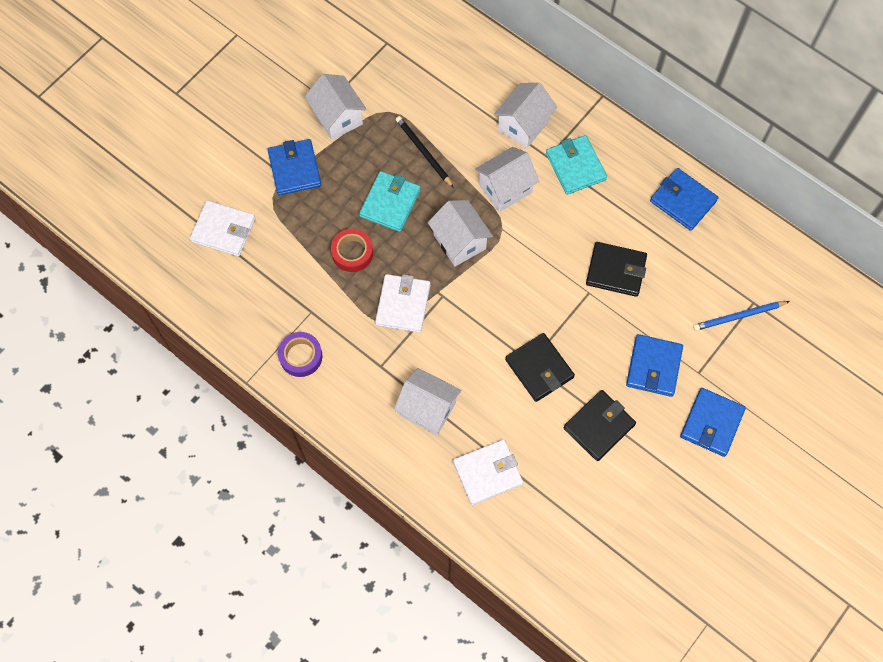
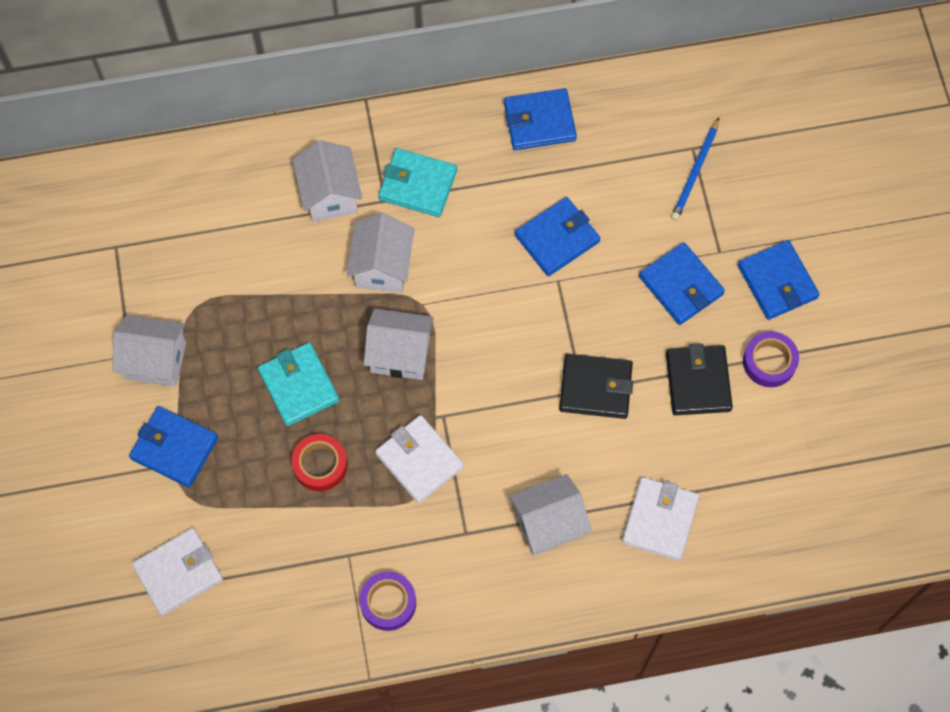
camera: 50 degrees left, 0 degrees up
(424, 152) = (272, 310): black pencil -> none
(616, 271) = (557, 238): black wallet -> blue wallet
(652, 460) = (769, 362): none -> purple tape

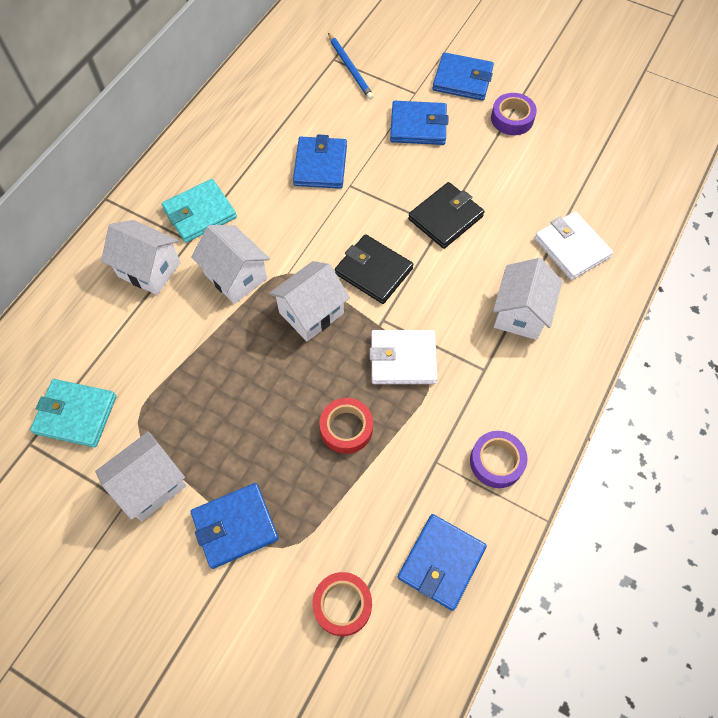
camera: 50 degrees left, 5 degrees down
(178, 573) = (342, 605): white wallet -> red tape
(299, 386) = (271, 396): turquoise wallet -> turquoise wallet (76, 414)
(539, 122) = (231, 119): blue wallet -> blue wallet (441, 562)
(698, 382) = (492, 162): black wallet -> black wallet (373, 271)

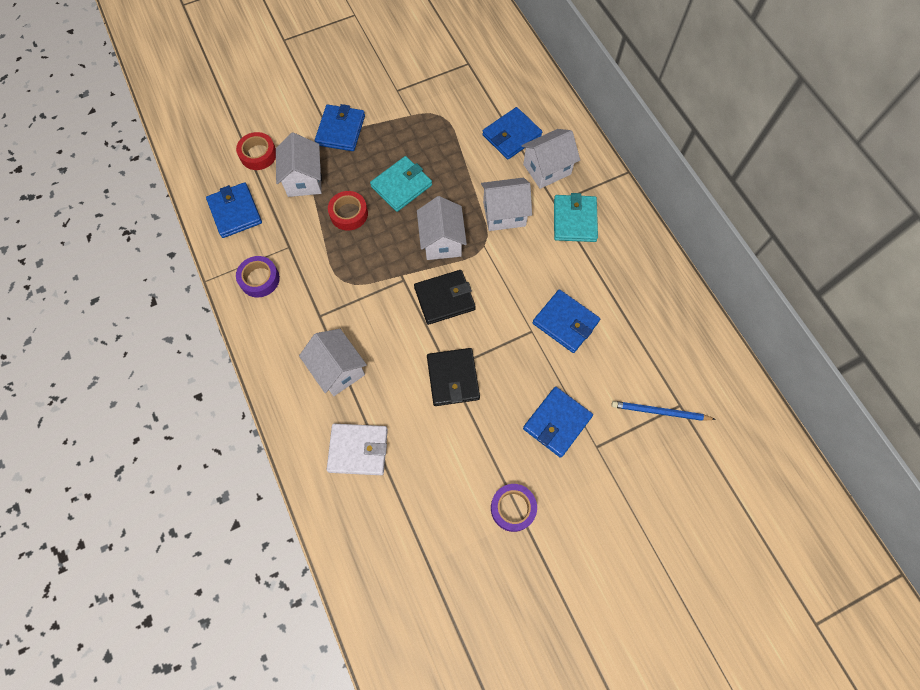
camera: 125 degrees right, 5 degrees up
(76, 414) = (469, 90): turquoise wallet -> turquoise wallet (401, 186)
(150, 485) = (397, 104): white house -> white house (304, 180)
(403, 359) = (366, 273): white wallet -> none
(462, 80) = (586, 500): blue wallet -> blue wallet (511, 135)

